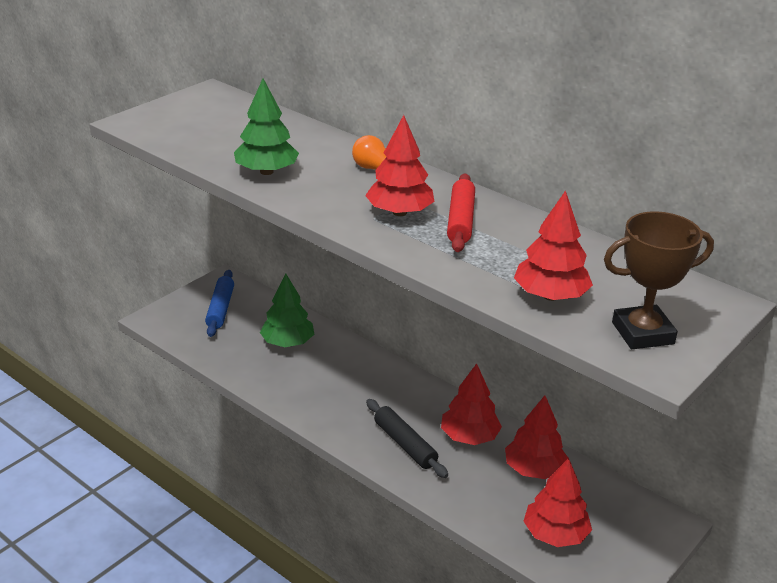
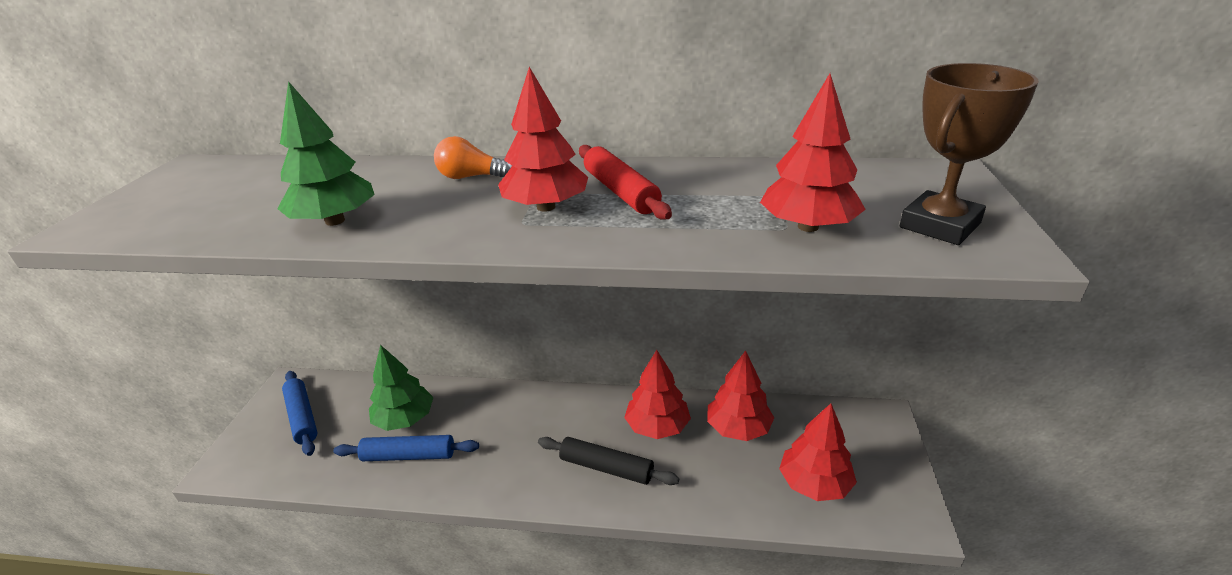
camera: 30 degrees left, 0 degrees up
(274, 369) = (409, 455): none -> blue rolling pin

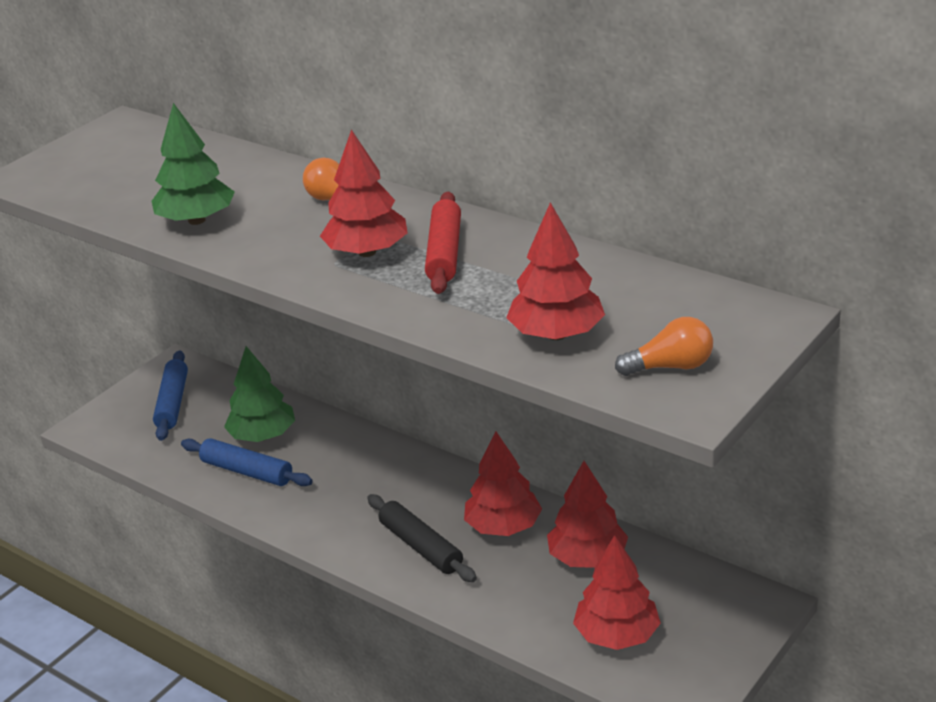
camera: 30 degrees right, 0 degrees up
(940, 225) = (670, 367): brown trophy -> orange light bulb

